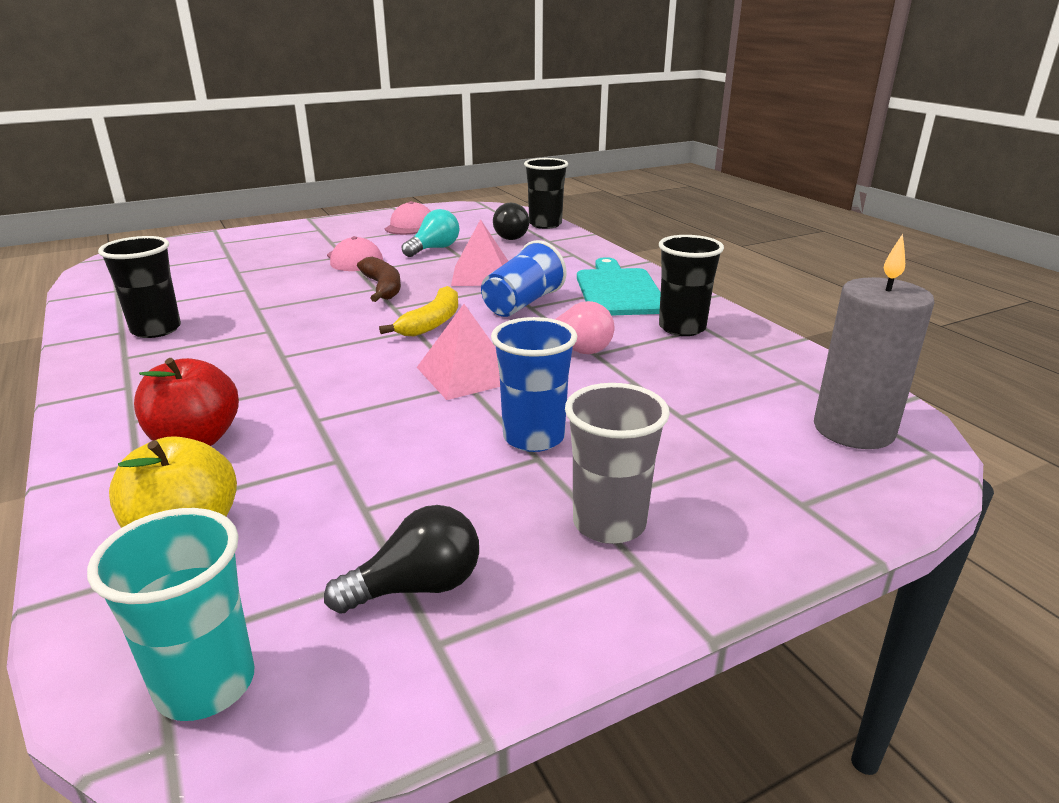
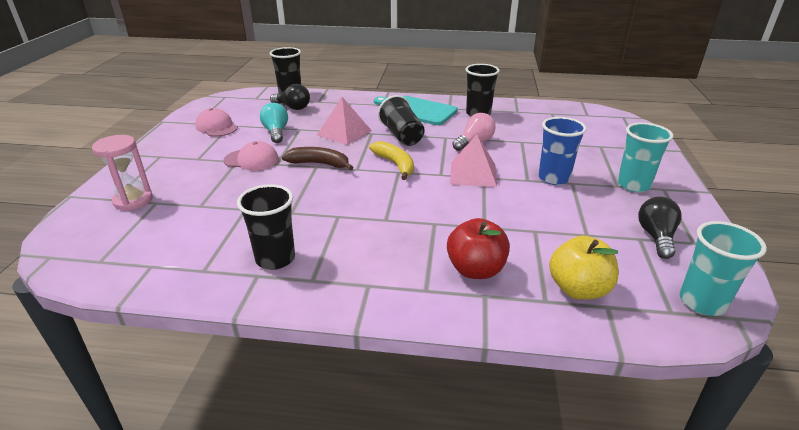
camera: 55 degrees left, 5 degrees up
(225, 248) = (133, 200): none -> pink hourglass
(522, 304) = (402, 135): blue cup -> black cup
(609, 523) = (633, 185): grey cup -> turquoise cup
(853, 429) = (597, 120): grey candle -> none

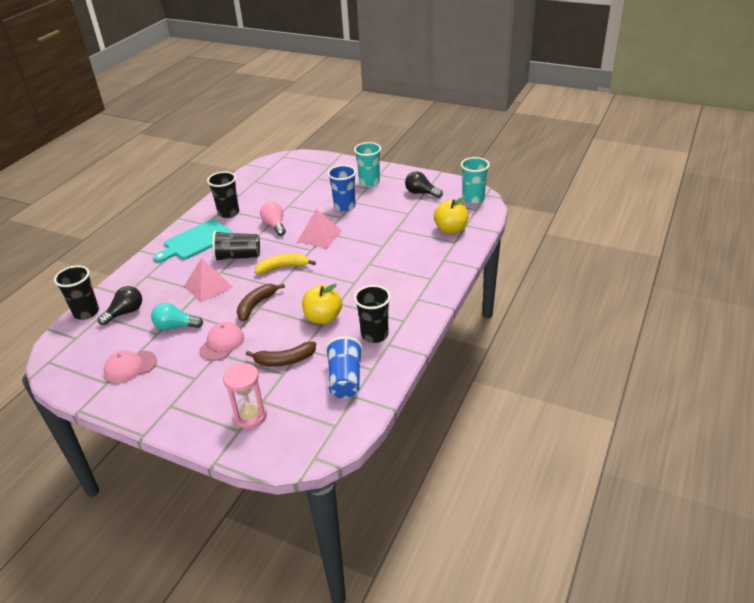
camera: 70 degrees left, 5 degrees up
(184, 252) = (345, 379): none -> blue cup
(223, 201) = (285, 360): none -> brown banana
(304, 211) = (323, 318): none -> yellow apple
(475, 270) = (421, 258): red apple -> none

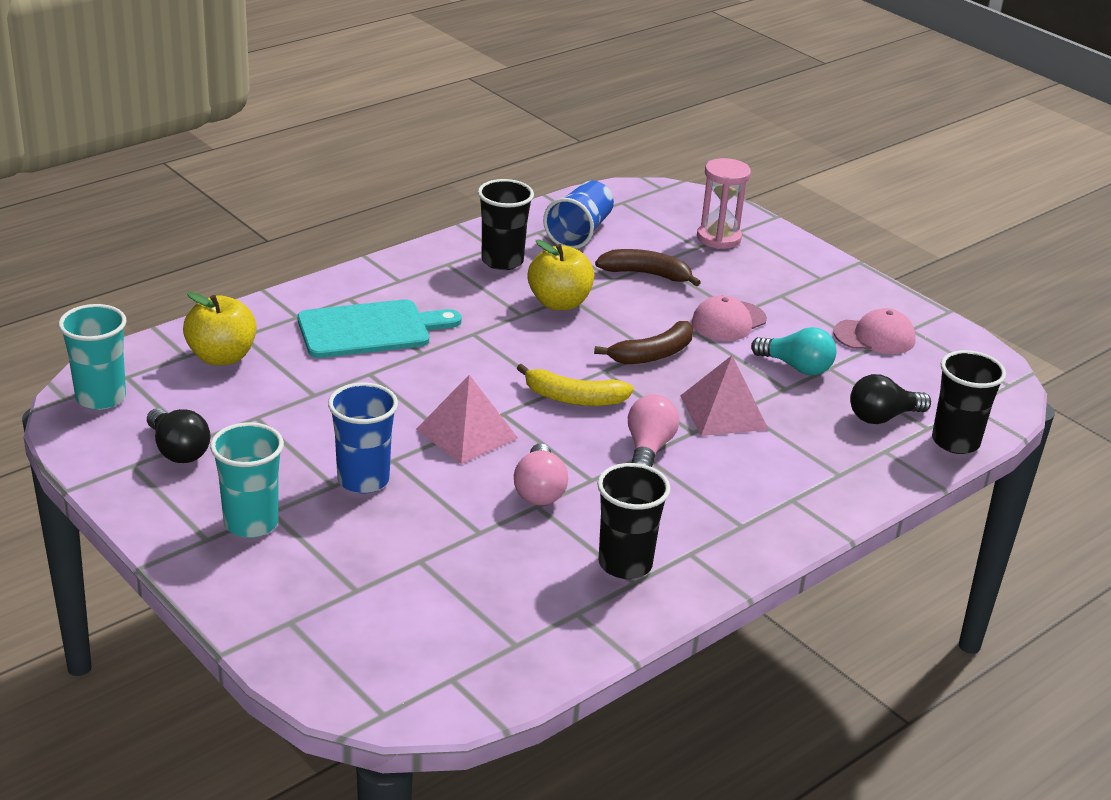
camera: 160 degrees left, 5 degrees down
(196, 241) = (722, 515): turquoise cutting board -> turquoise cutting board (370, 329)
(238, 257) = (648, 449): black cup -> pink light bulb

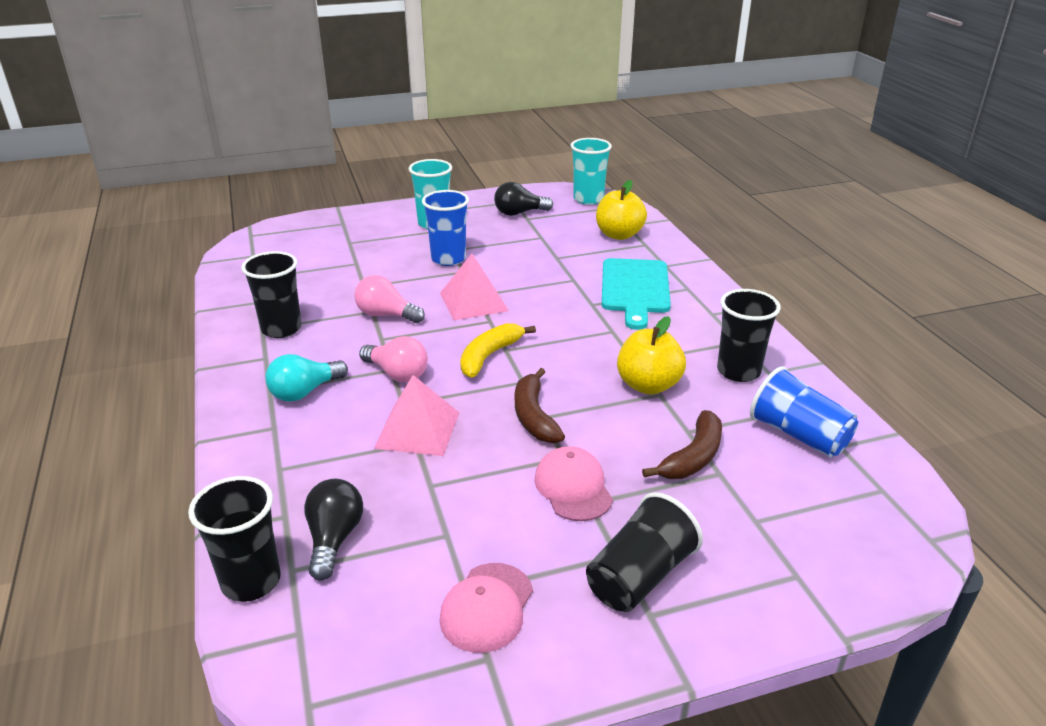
camera: 115 degrees right, 0 degrees up
(718, 238) = (776, 548): pink hourglass -> none
(792, 284) = (639, 576): none -> black cup
(796, 367) = (461, 507): turquoise light bulb -> turquoise light bulb (305, 392)

